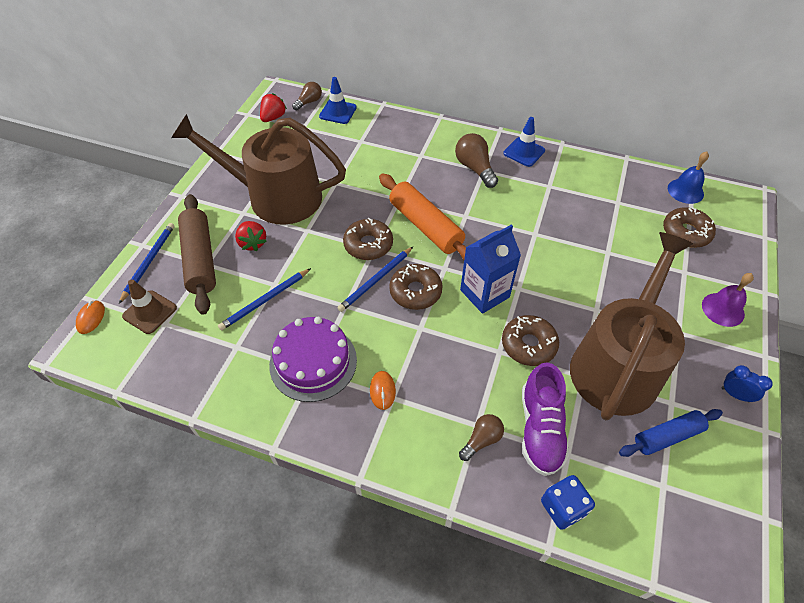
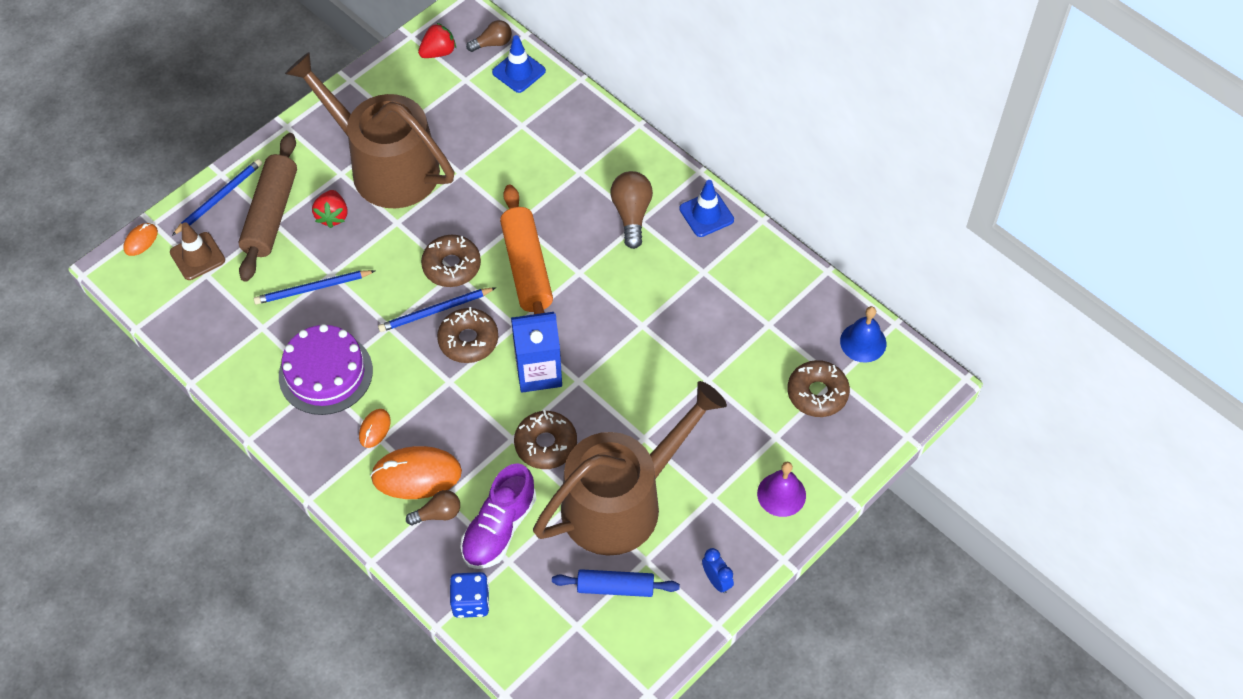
camera: 25 degrees right, 5 degrees up
(442, 414) = (416, 475): none -> orange mouse

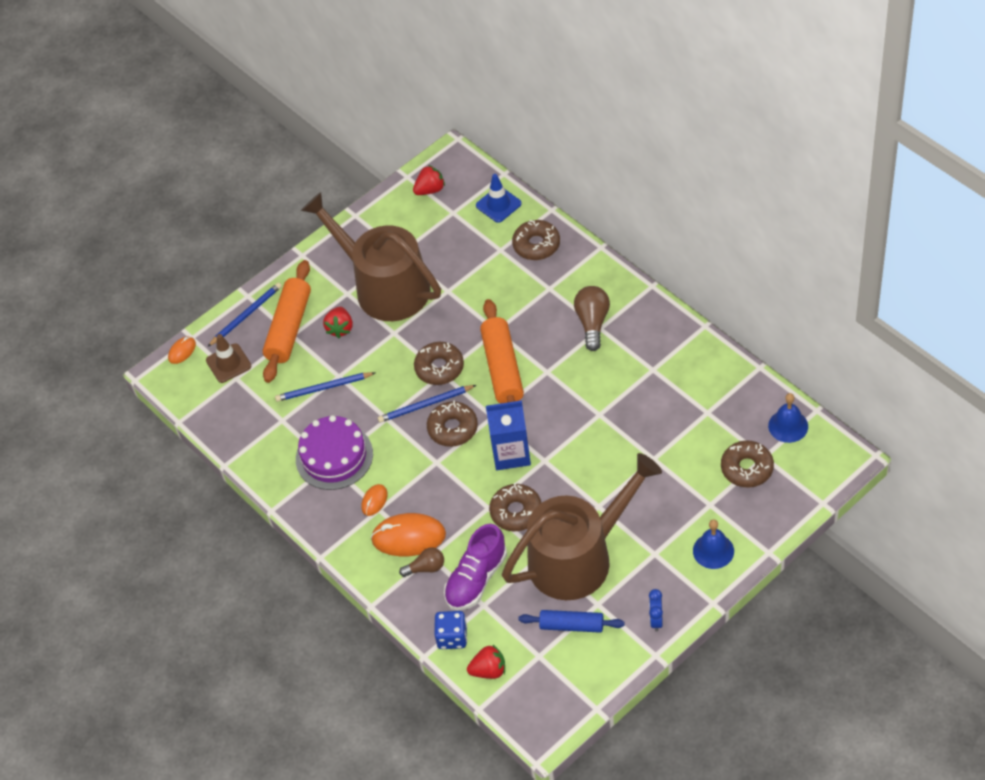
camera: 10 degrees right, 5 degrees down
(271, 214) = (289, 328): brown rolling pin -> orange rolling pin
(492, 43) = (476, 181): brown light bulb -> none
(516, 644) = (489, 670): none -> red strawberry
(564, 120) = (536, 245): none -> brown donut
(706, 214) = (657, 321): blue traffic cone -> none
(716, 580) = (656, 620): blue clock -> blue clock turned 150 degrees counterclockwise
(781, 494) = (713, 551): purple bell -> blue bell

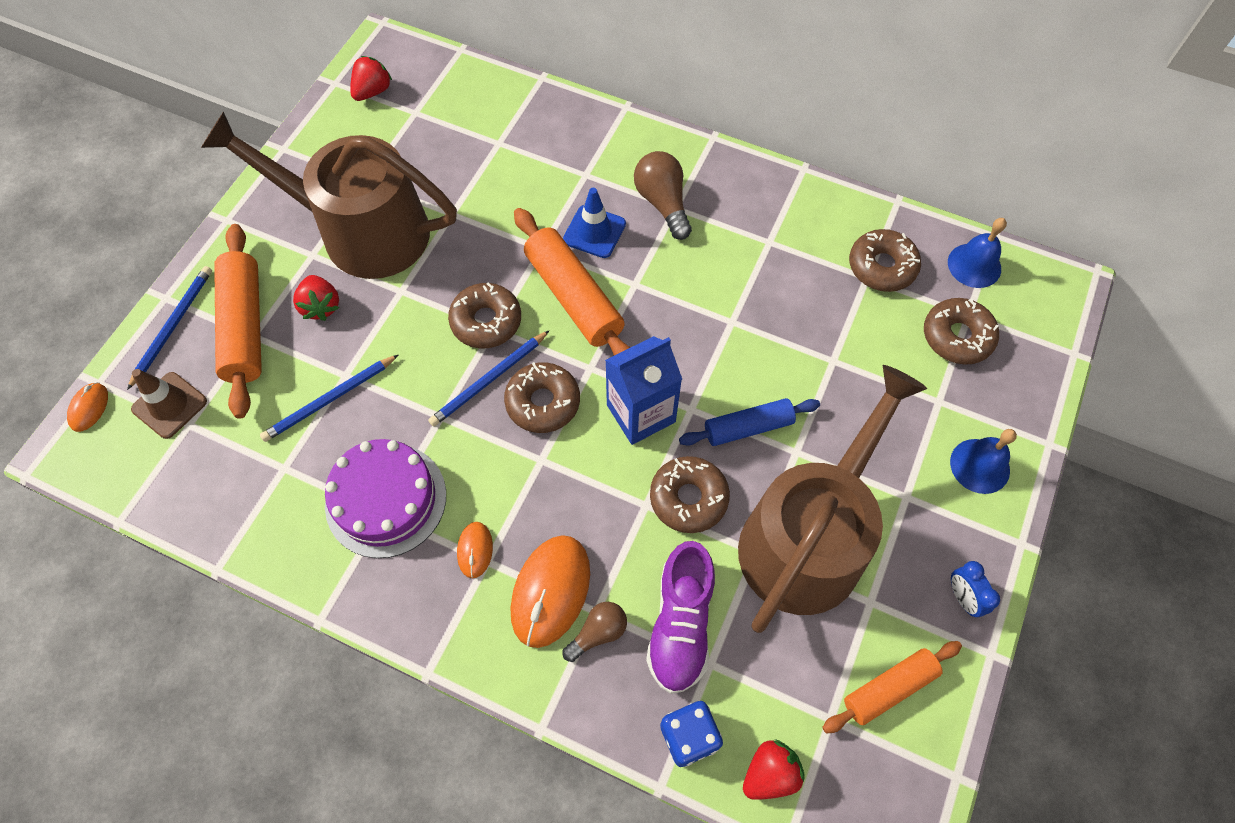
camera: 30 degrees left, 10 degrees up
(408, 537) = (551, 591): orange mouse -> orange mouse turned 45 degrees counterclockwise
(498, 204) = (471, 88): blue traffic cone -> blue traffic cone (594, 232)
(536, 245) = (543, 125): brown donut -> brown donut (882, 267)
(571, 625) = (852, 650): blue rolling pin -> blue rolling pin (748, 427)
(582, 652) = (888, 688): none -> orange rolling pin

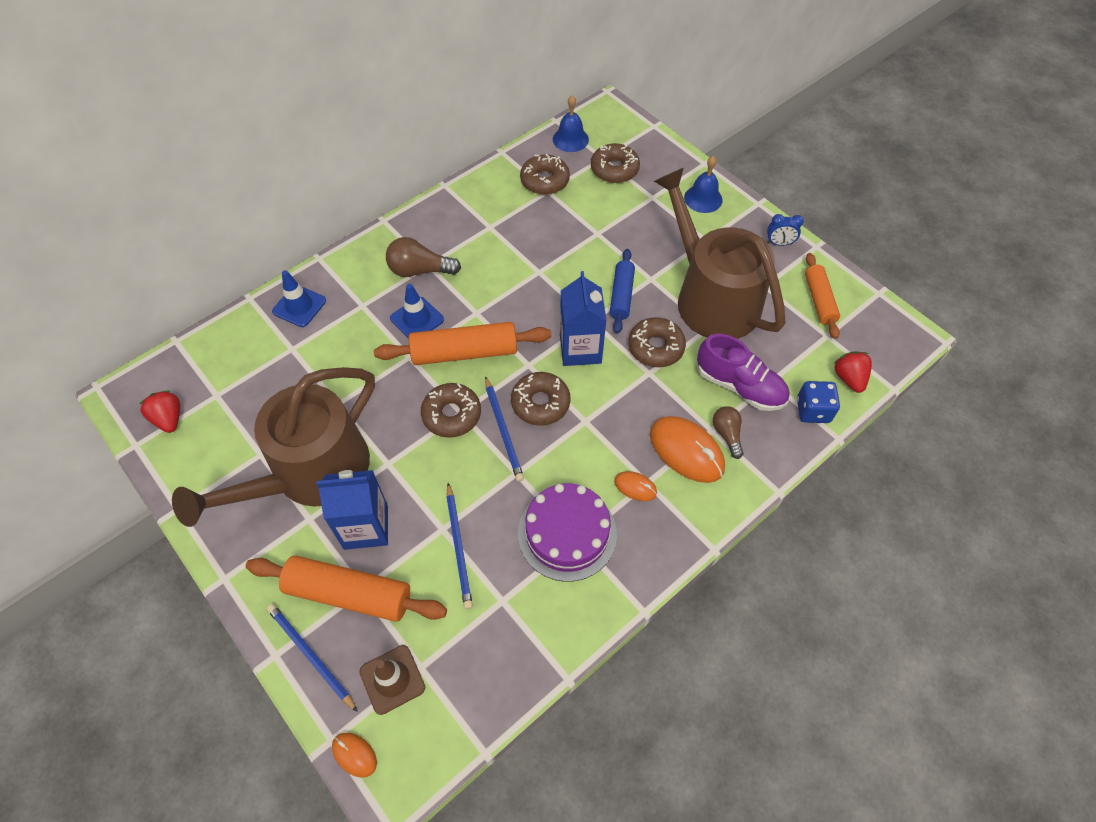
camera: 65 degrees left, 5 degrees down
(321, 306) = (366, 527): red strawberry -> blue carton
(554, 122) = (299, 306): none -> blue traffic cone

